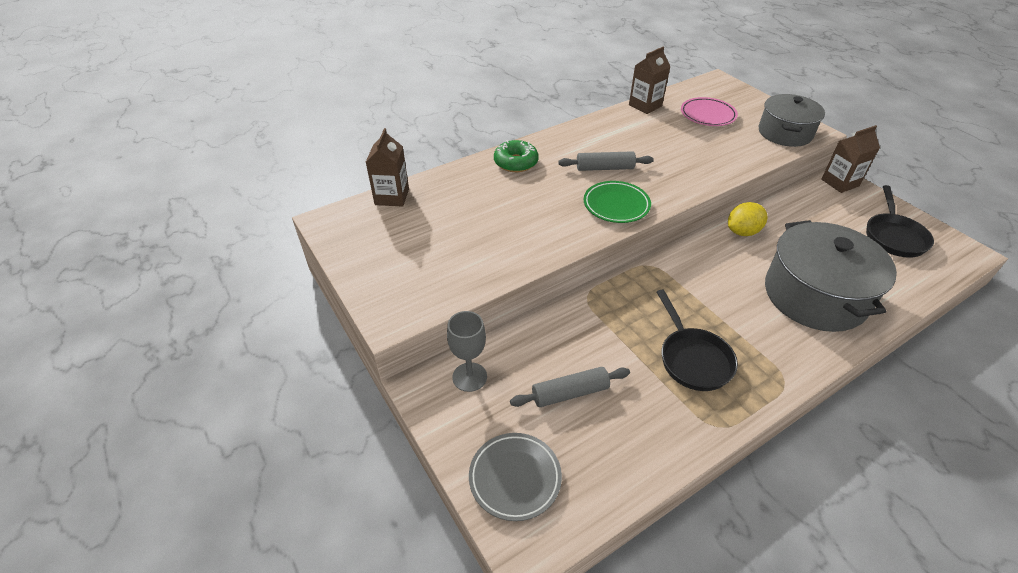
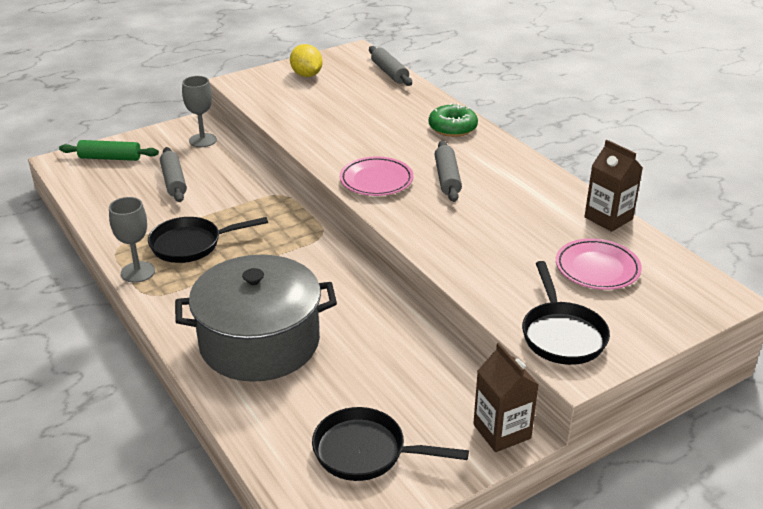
camera: 90 degrees right, 10 degrees down
(392, 197) = (389, 73): brown carton -> grey rolling pin
(515, 478) = (110, 158): grey plate -> green rolling pin
(616, 205) = (376, 180): green plate -> pink plate
(742, 232) = (378, 308): yellow lemon -> yellow lemon (306, 75)
(753, 398) = (138, 272): none -> grey goblet
(785, 133) = (562, 335): grey pot -> black pan

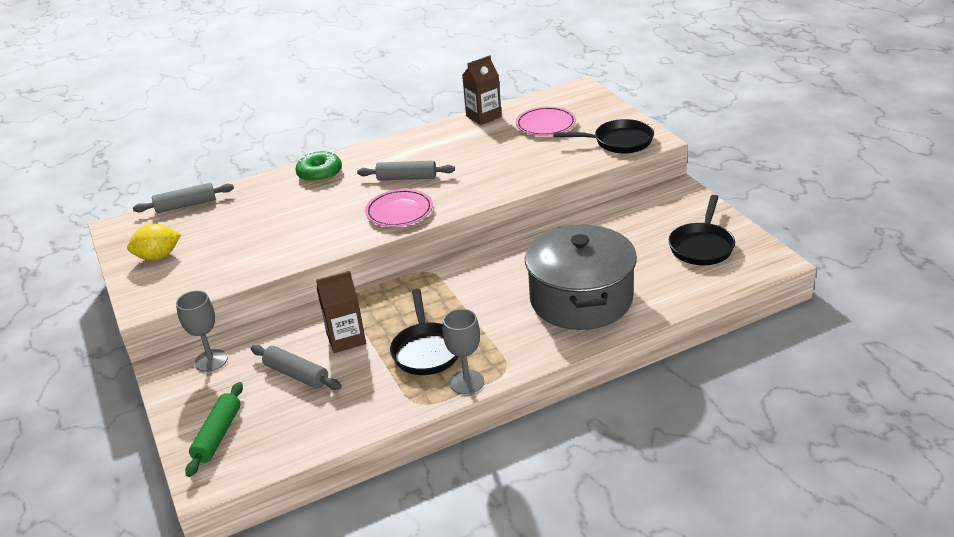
camera: 80 degrees left, 0 degrees up
(173, 181) = (296, 375): grey rolling pin -> grey rolling pin turned 45 degrees clockwise
(502, 431) = (677, 194): brown carton -> brown carton (346, 339)

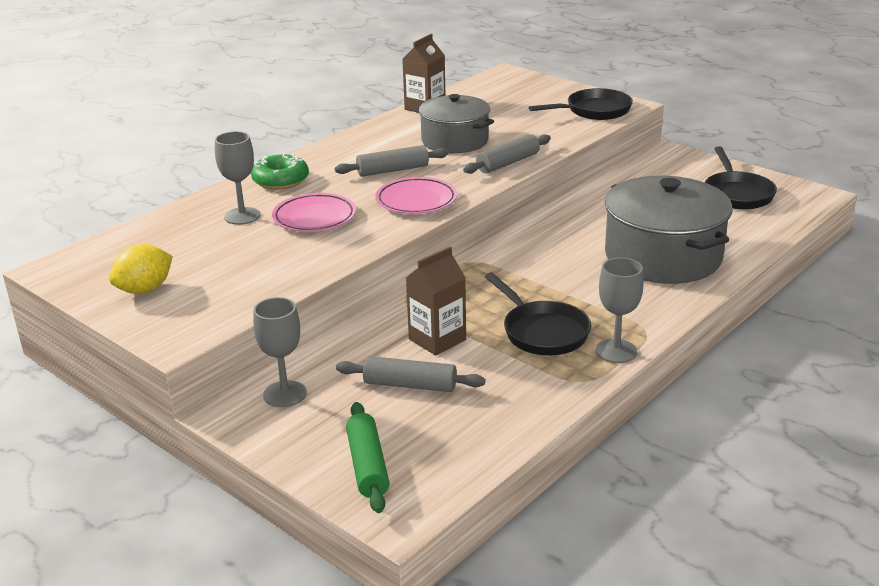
camera: 25 degrees left, 5 degrees down
(186, 205) = (131, 234): grey rolling pin -> grey rolling pin (508, 163)
(268, 203) = (242, 216): none -> grey goblet
(478, 156) = (455, 141): none -> grey pot
(546, 125) = (502, 106): pink plate -> pink plate (314, 218)

